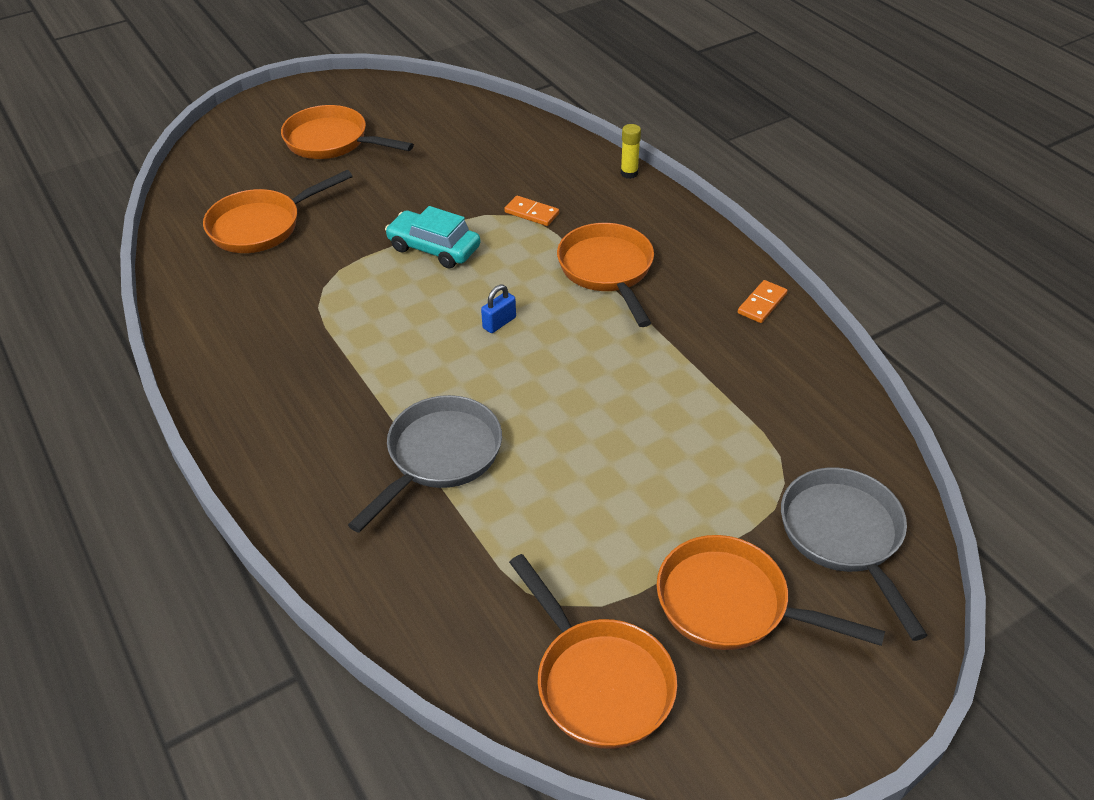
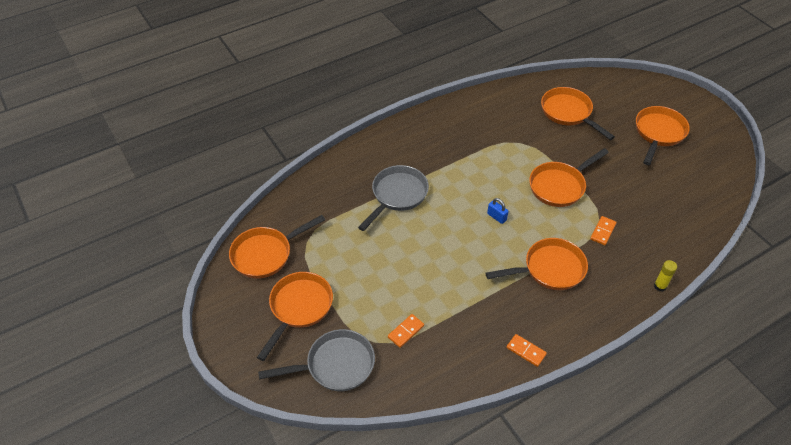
camera: 90 degrees right, 5 degrees up
(434, 248) = (559, 186): turquoise car -> orange pan
(439, 457) = (397, 195): grey pan -> grey pan turned 90 degrees counterclockwise
(754, 440) = (406, 331): none -> orange domino

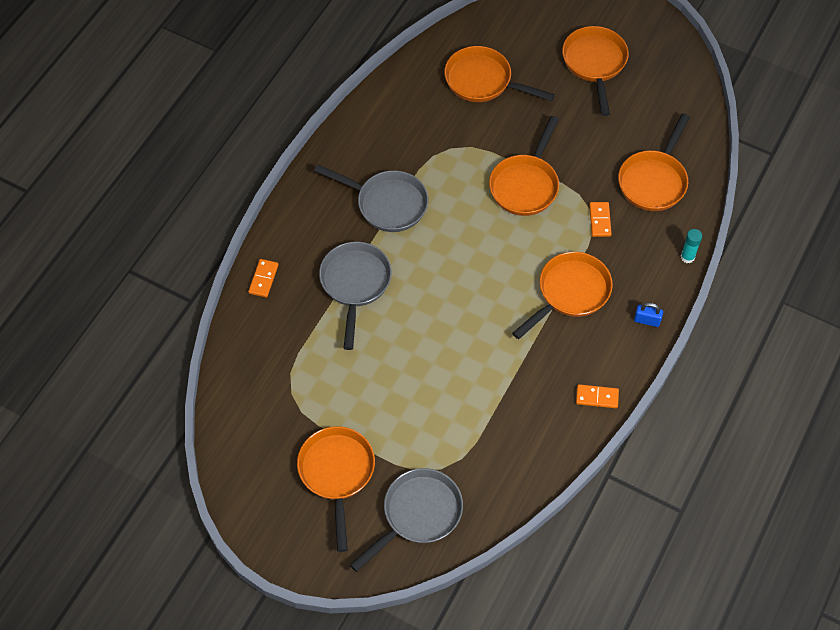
camera: 30 degrees left, 10 degrees up
(266, 254) = (255, 431): orange pan -> orange pan (654, 180)
(406, 331) = (466, 440): orange domino -> orange domino (263, 279)
(453, 157) = (387, 203): none -> grey pan
(496, 217) = (480, 257): blue padlock -> blue padlock (647, 320)
(660, 286) = (687, 257): yellow glue stick -> turquoise glue stick

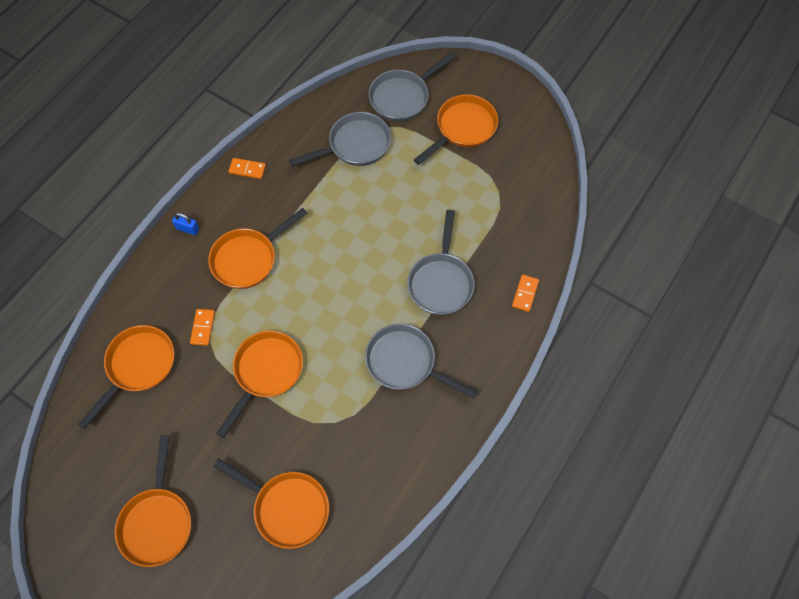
camera: 175 degrees left, 5 degrees up
(337, 474) = (463, 129): orange pan -> orange pan turned 135 degrees counterclockwise
(471, 439) = (355, 145): none -> grey pan
(687, 257) = (132, 284): turquoise glue stick -> none

